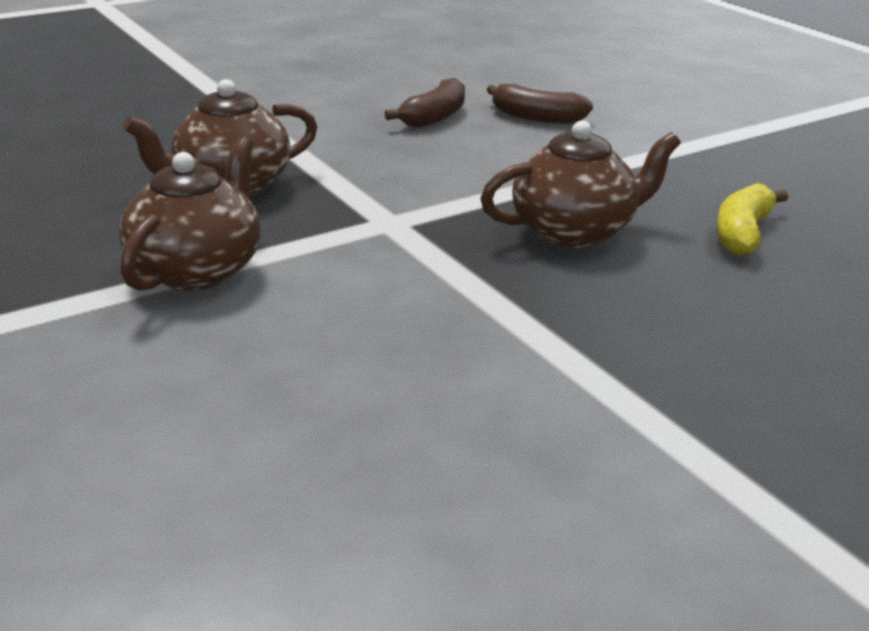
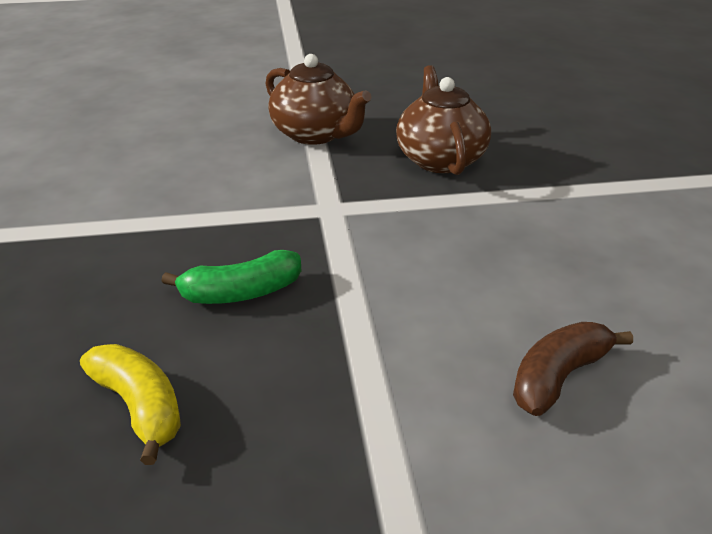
camera: 115 degrees right, 5 degrees up
(434, 117) = (577, 293): brown banana -> none
(574, 231) = (241, 293): brown teapot -> green banana

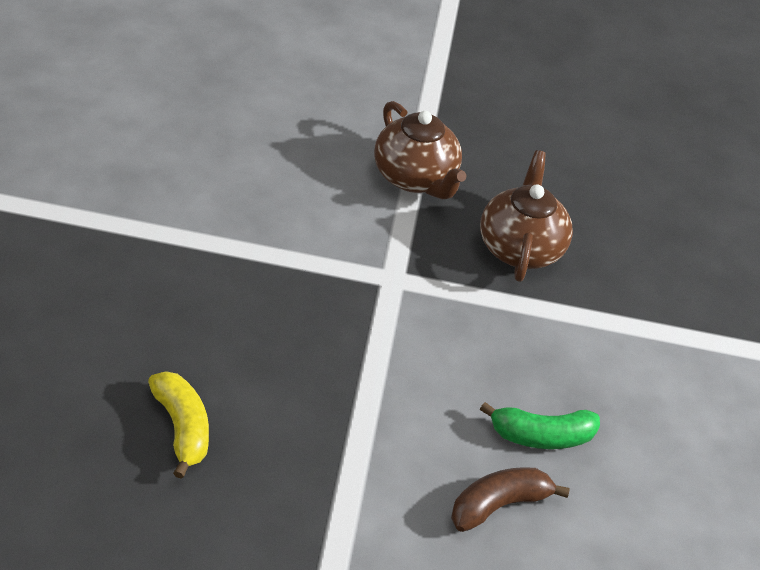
camera: 10 degrees right, 10 degrees up
(241, 293) = (286, 347): green banana -> green banana (541, 436)

